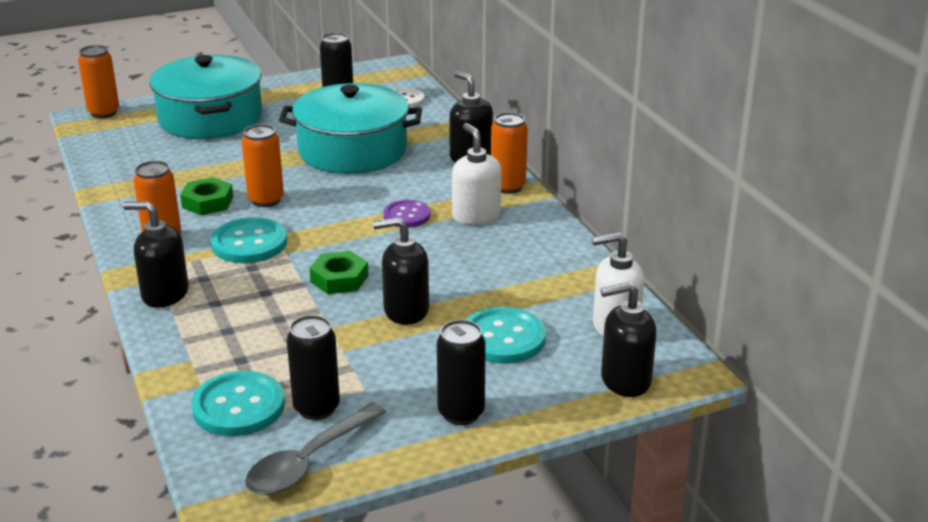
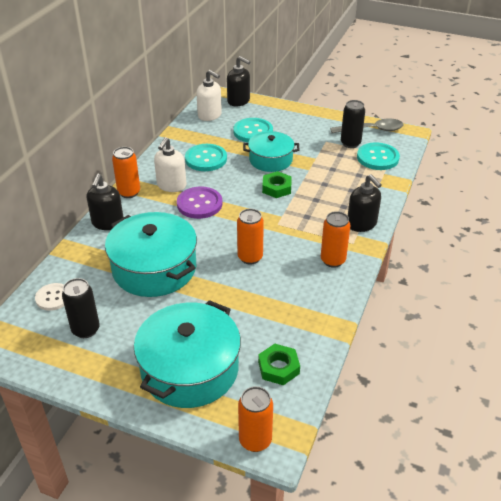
camera: 135 degrees left, 10 degrees up
(207, 202) = (282, 276): green nut -> green nut (278, 367)
(249, 243) = (292, 232): turquoise button -> turquoise button (206, 159)
(405, 310) = (270, 160): black soap dispenser -> turquoise pot
(407, 215) = (199, 204): purple button -> purple button, size x1.54
(461, 413) = (304, 118): black can -> none

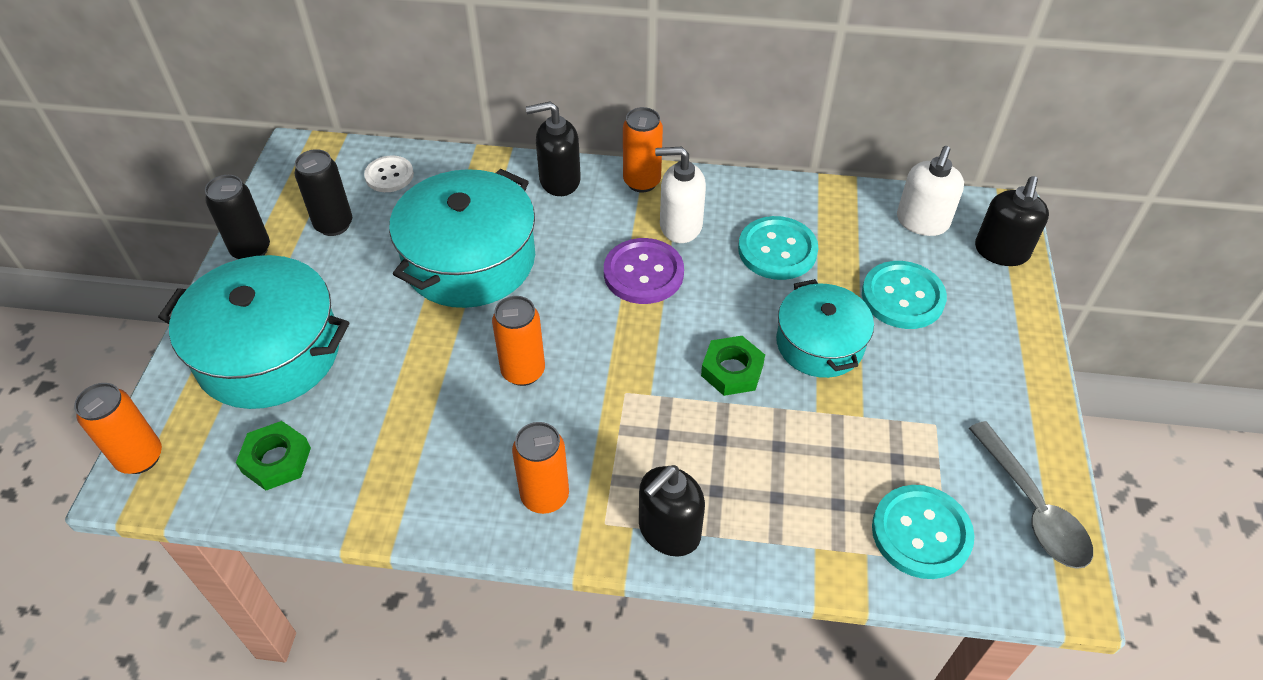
camera: 75 degrees right, 10 degrees up
(350, 143) = (951, 471): black can -> black can (251, 250)

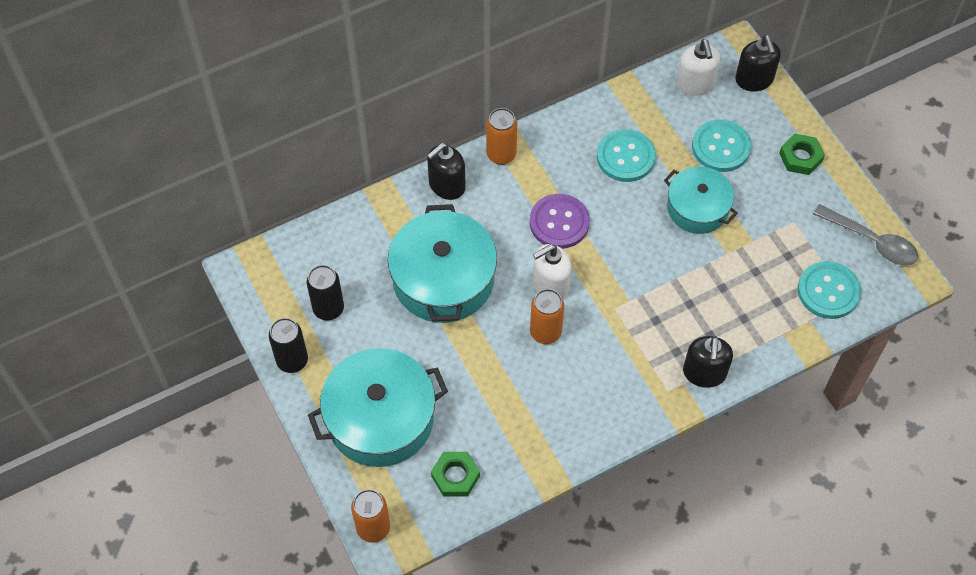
camera: 35 degrees left, 10 degrees up
(389, 175) = (328, 250): white button -> none
(545, 496) = (624, 397): orange can -> none
(680, 226) = (553, 174): white soap dispenser -> white soap dispenser (550, 284)
(732, 370) = (662, 256): green nut -> green nut (800, 157)

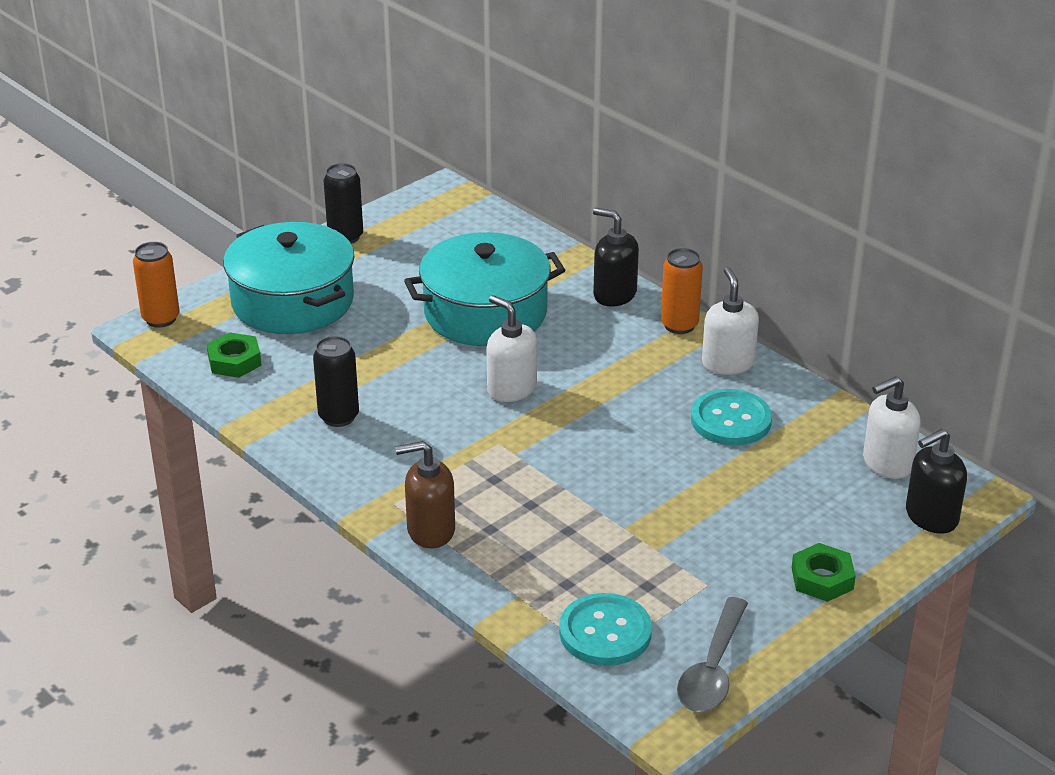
camera: 75 degrees right, 25 degrees down
(328, 309) = (416, 247): black can -> black can (338, 417)
(545, 332) = (442, 395): orange can -> none
(558, 138) = (728, 363): none -> white soap dispenser
(559, 222) = (603, 382): purple button -> none
(697, 208) = (683, 492): turquoise pot -> none
(704, 373) = (430, 530): black soap dispenser -> brown soap dispenser
(721, 147) = (795, 500): turquoise button -> none

